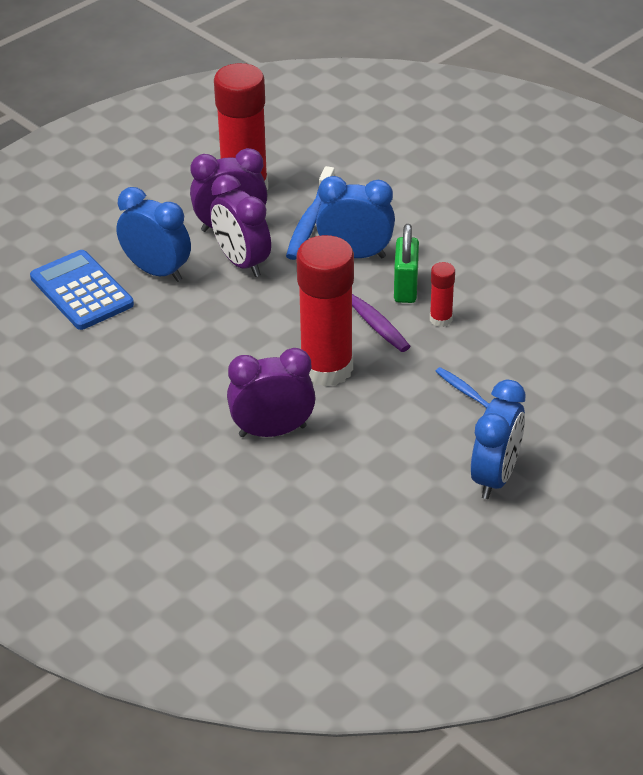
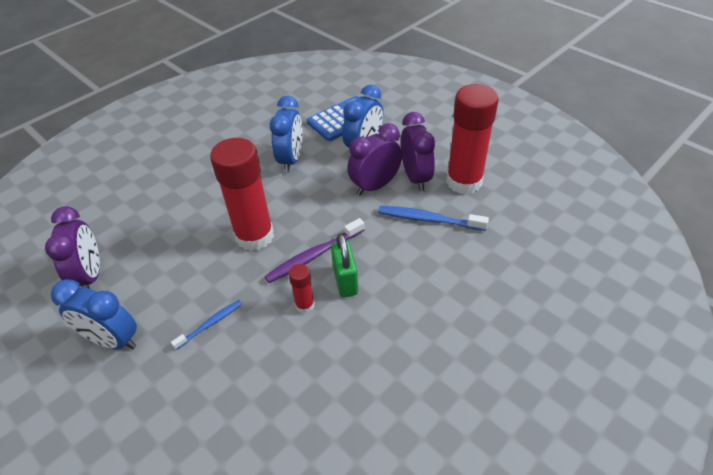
camera: 90 degrees right, 5 degrees up
(272, 431) = (197, 211): purple clock -> purple clock (90, 275)
(355, 255) = (388, 248): blue clock -> blue clock (291, 160)
(405, 288) = (345, 281): green padlock -> green padlock turned 75 degrees clockwise

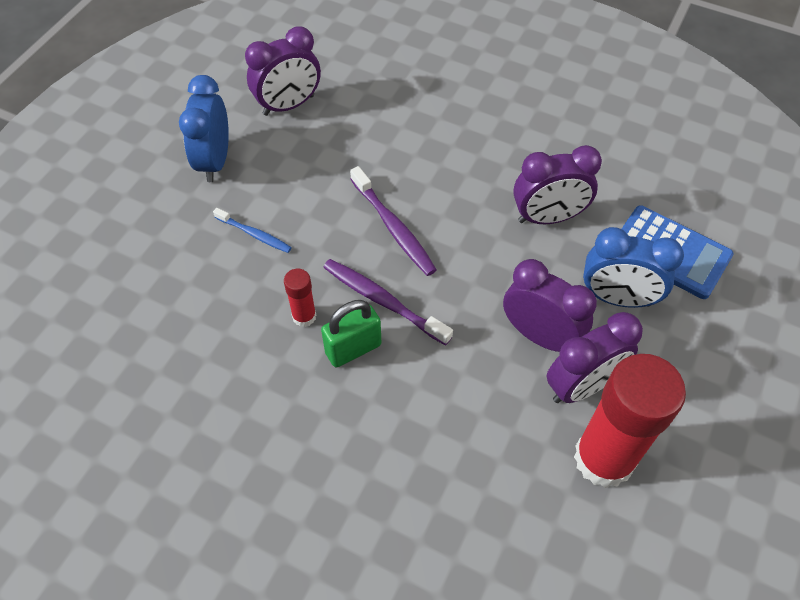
camera: 70 degrees right, 10 degrees up
(254, 236) = (393, 227): red glue stick -> purple toothbrush
(291, 160) = (548, 217): blue clock -> purple clock
(428, 219) = (499, 424): blue toothbrush -> none

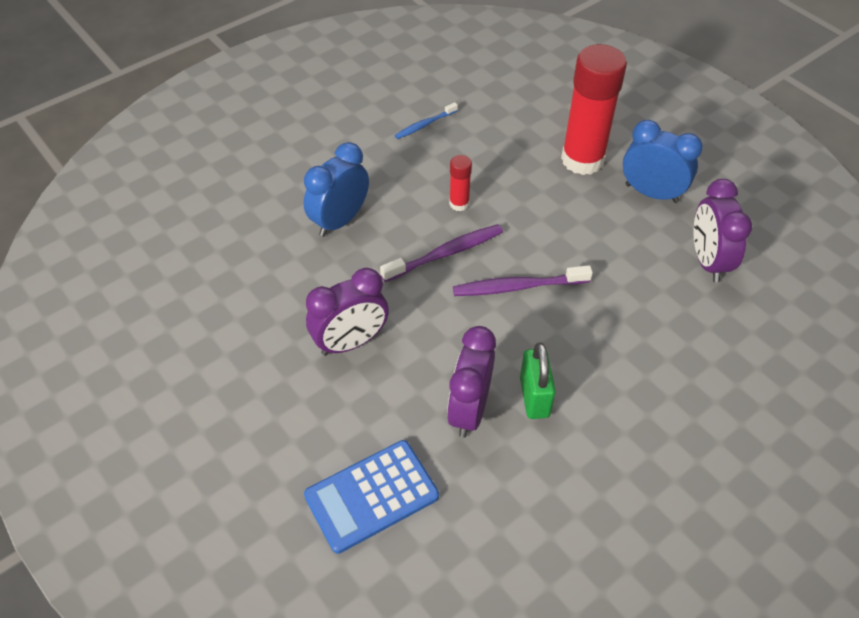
camera: 115 degrees right, 5 degrees down
(254, 234) = (555, 197): blue toothbrush -> blue toothbrush (424, 125)
(353, 349) = (413, 222): green padlock -> green padlock (534, 397)
(582, 386) = (289, 349): purple clock -> none
(603, 458) = (226, 333): red glue stick -> red glue stick (582, 160)
(617, 298) = (350, 419): blue clock -> blue clock (340, 221)

